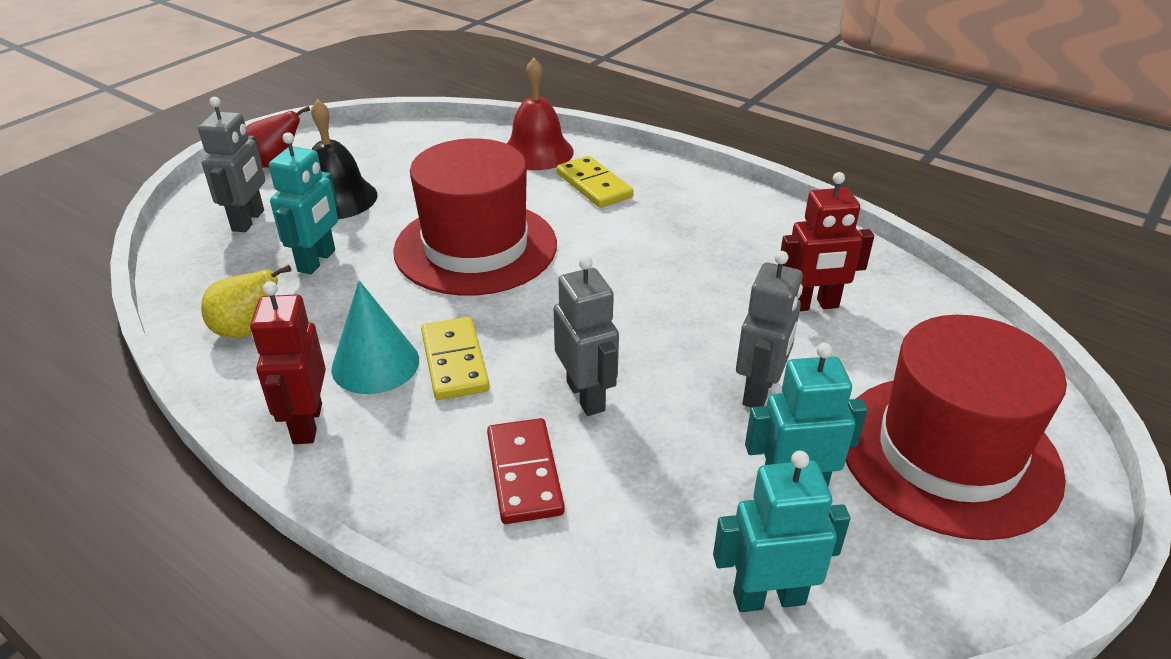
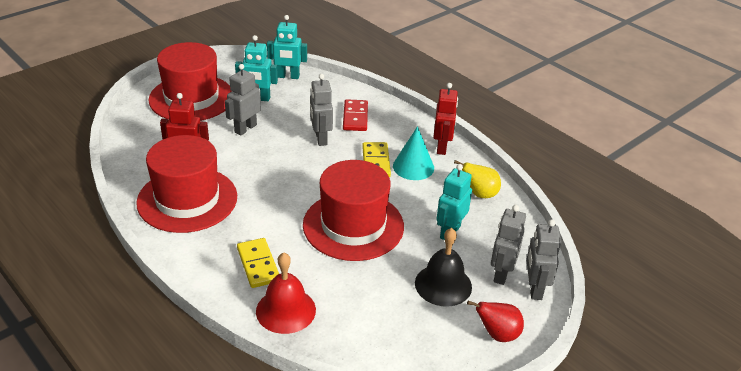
camera: 170 degrees left, 0 degrees up
(206, 211) = (534, 289): none -> grey robot
(753, 243) = (187, 199): none -> red hat

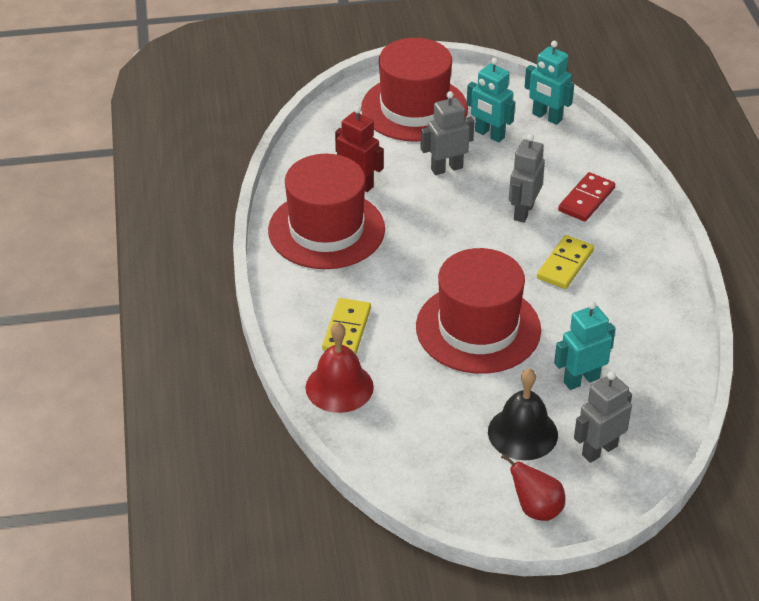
camera: 35 degrees right, 5 degrees up
(413, 167) = (605, 287): turquoise cone -> none
(442, 147) = (662, 277): red robot -> none
(479, 194) = (657, 351): yellow pear -> none
(534, 289) = (622, 483): grey robot -> none

